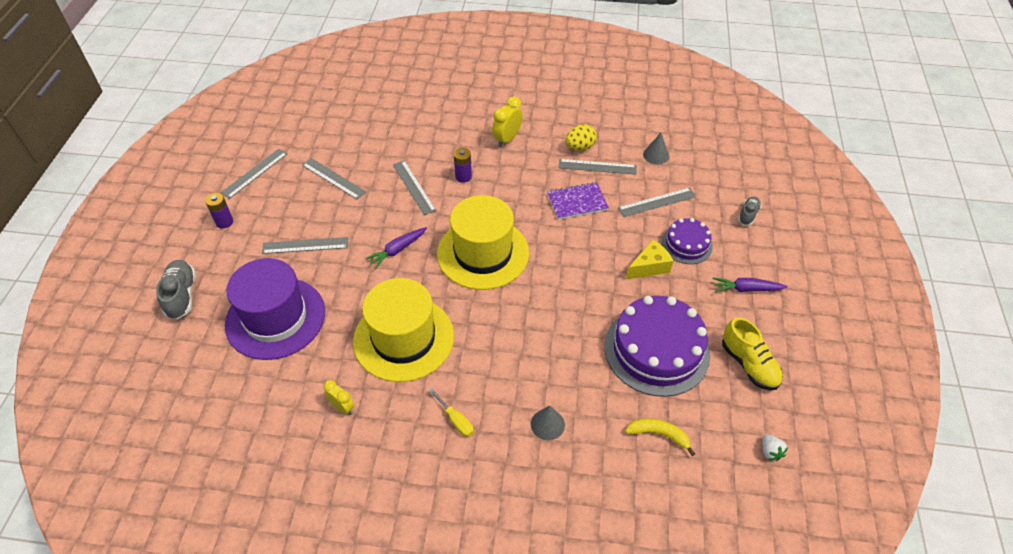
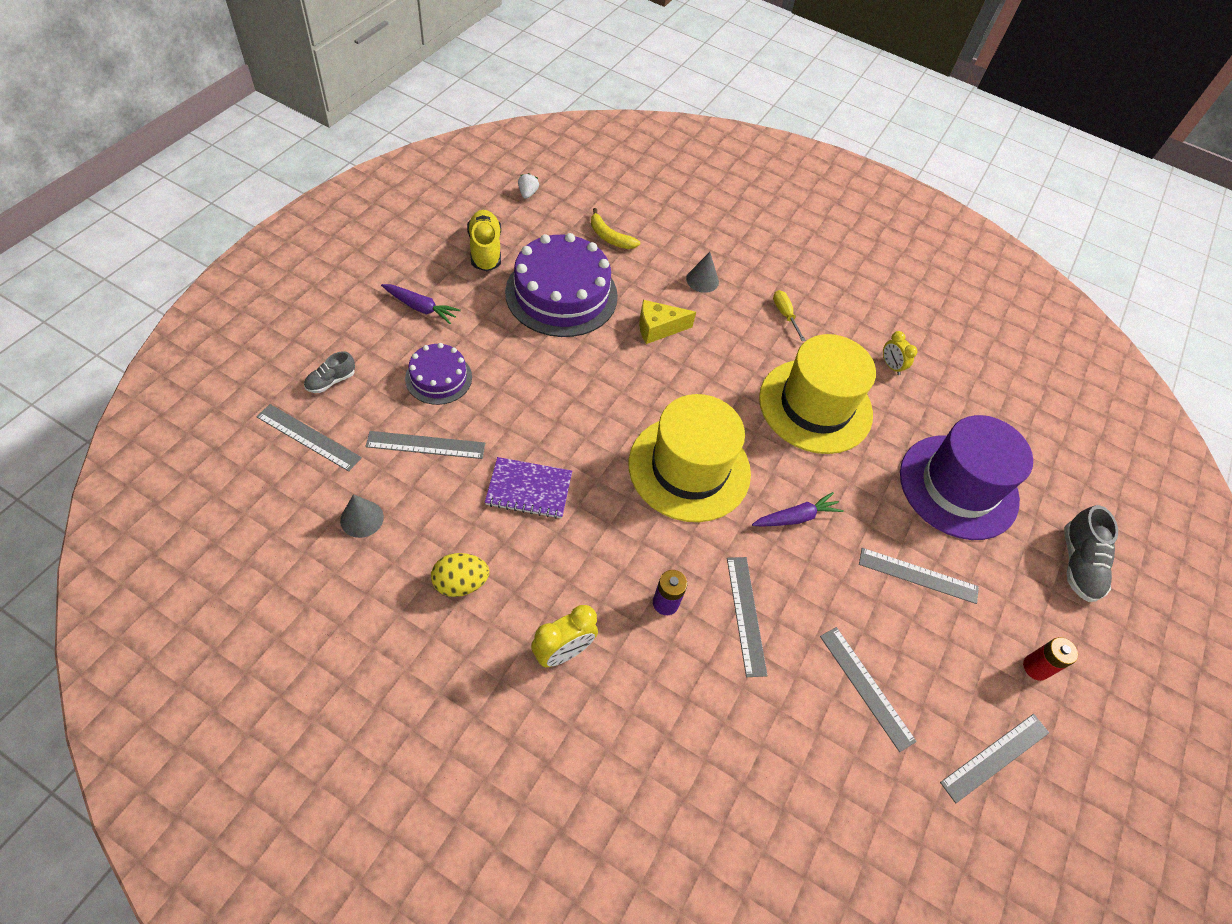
camera: 165 degrees left, 5 degrees up
(224, 222) = (1036, 667): purple battery -> red battery
(597, 167) = (461, 535): grey ruler -> grey ruler (308, 437)
(649, 267) = (503, 371): yellow cheese -> yellow cheese (658, 328)

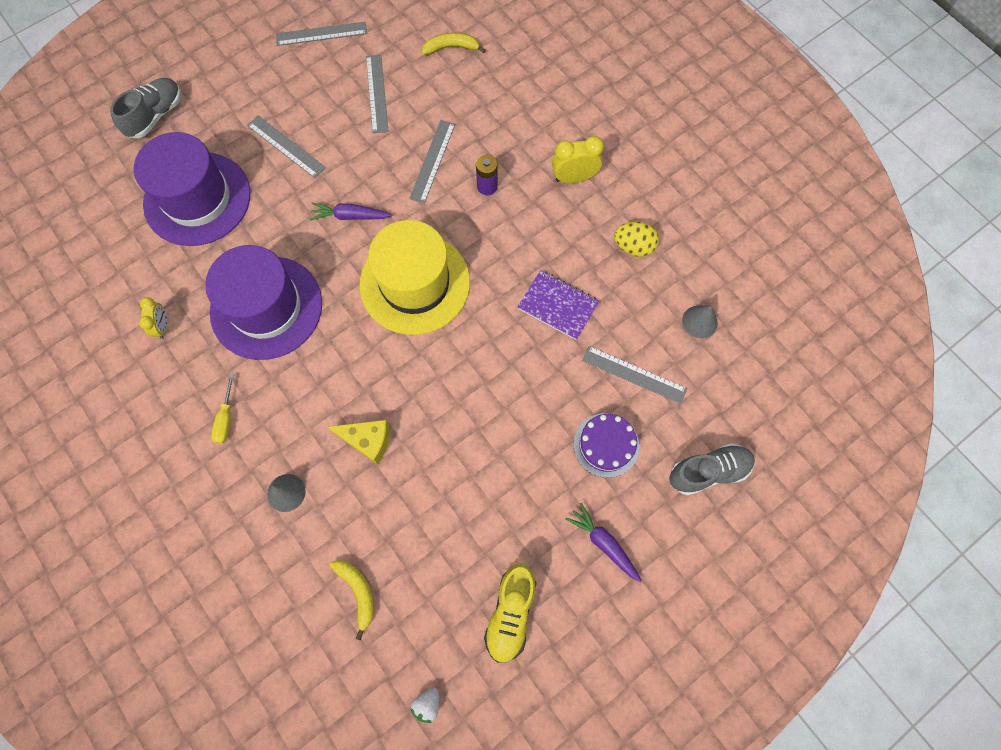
camera: 150 degrees left, 15 degrees up
(308, 437) = (735, 413): grey ruler -> none
(331, 381) = (708, 471): grey shoe -> grey shoe, size x1.67
(561, 294) = (449, 518): purple cake -> none
(815, 406) = (266, 307): yellow hat -> purple hat
(815, 805) = (451, 47): none -> yellow banana
(1036, 667) = (251, 67): red battery -> none

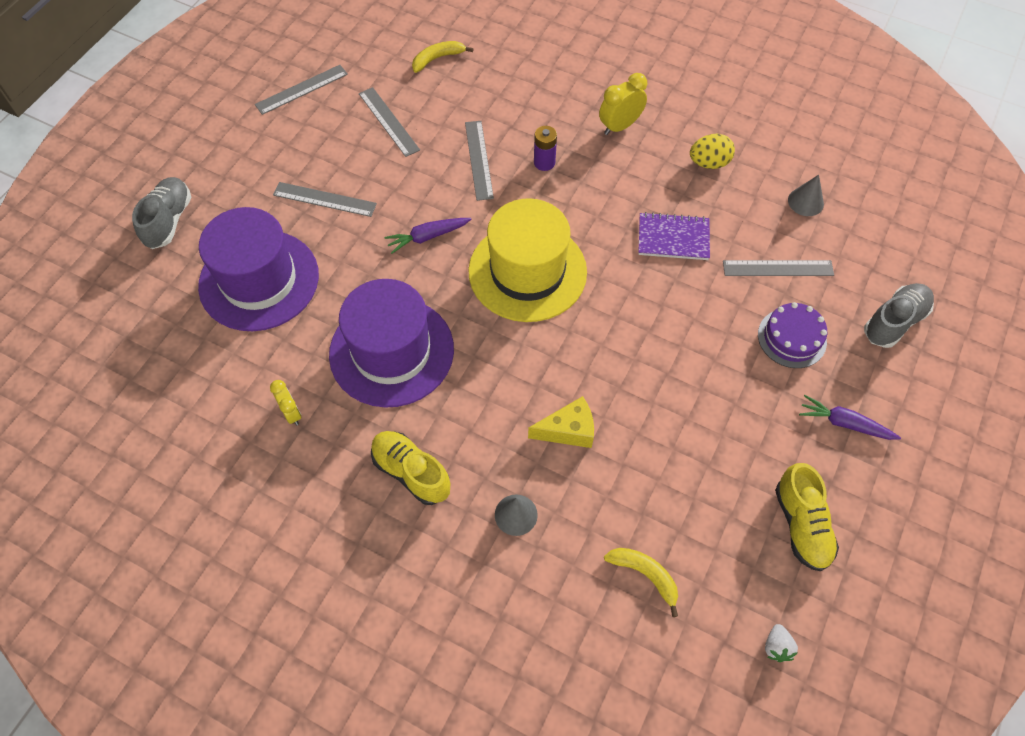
camera: 25 degrees left, 10 degrees down
(226, 418) = (411, 472): yellow screwdriver -> yellow shoe

